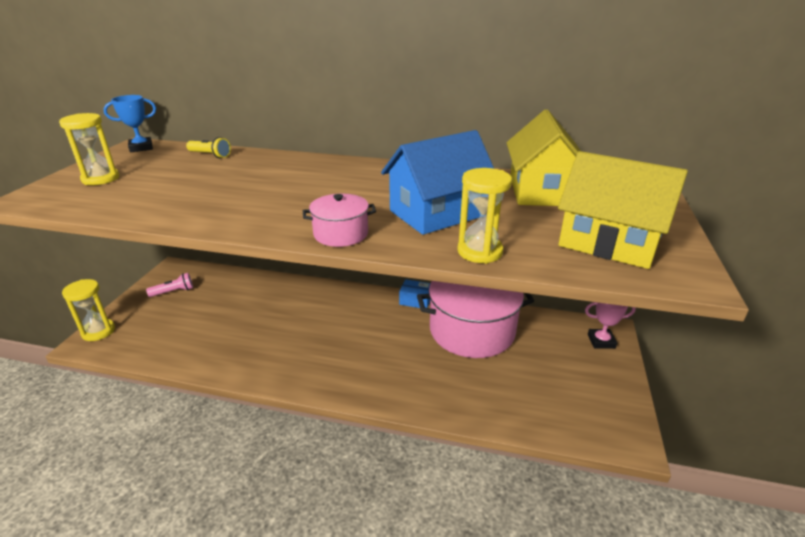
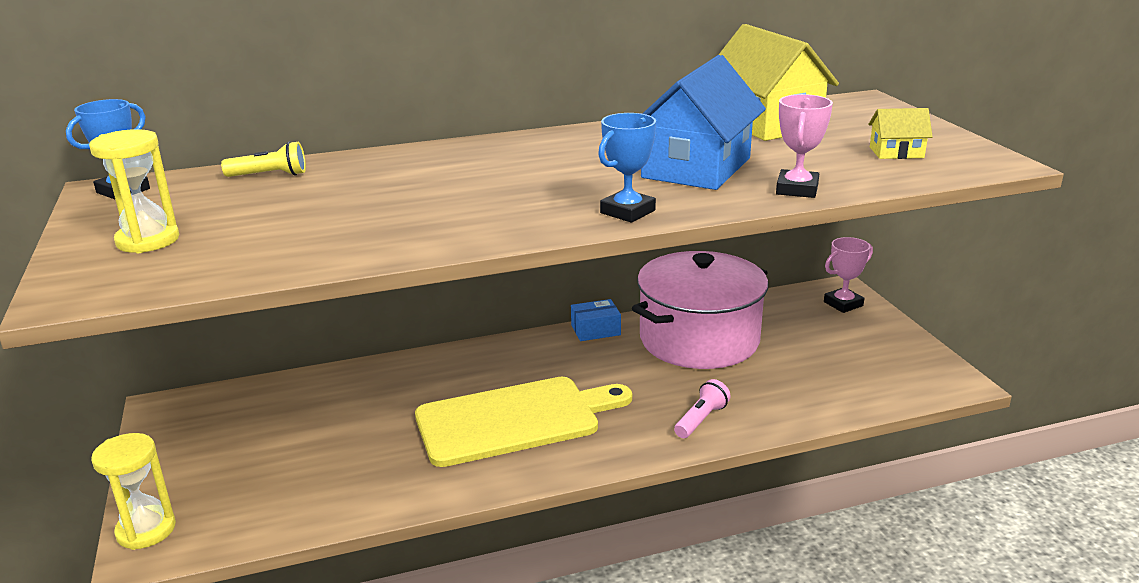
camera: 30 degrees left, 5 degrees down
(174, 292) = (211, 436): pink flashlight -> pink flashlight (701, 419)
(311, 342) = (514, 420): none -> yellow cutting board
(341, 234) = (627, 212): pink pot -> blue trophy
(479, 252) = (797, 189): yellow hourglass -> pink trophy
(609, 242) = (896, 152): yellow house -> yellow house, size x0.46

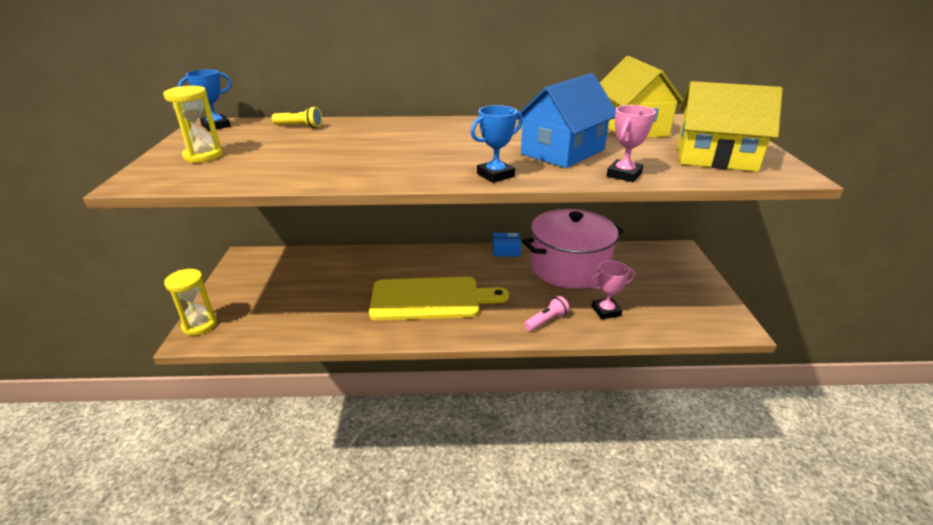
camera: 15 degrees right, 5 degrees up
(843, 304) = (677, 259): pink trophy -> pink trophy (606, 311)
(896, 152) = (715, 158): yellow house -> yellow house, size x2.17

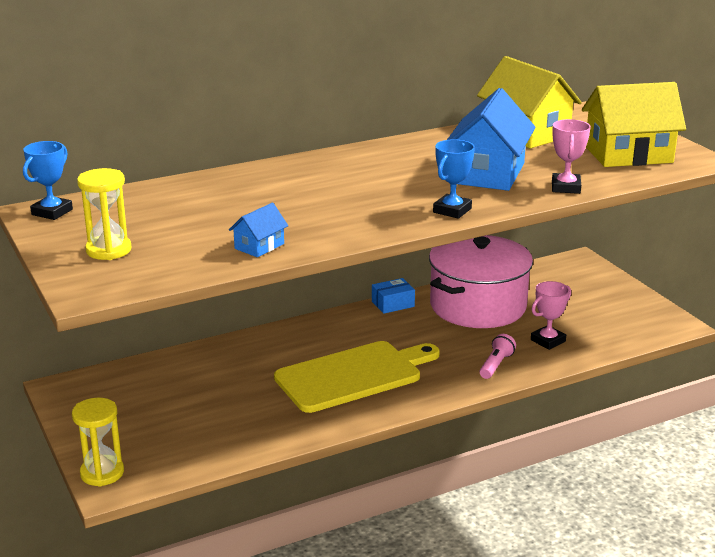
camera: 25 degrees left, 5 degrees down
(300, 126) = (161, 194): yellow flashlight -> none
(304, 173) = (259, 246): none -> blue house

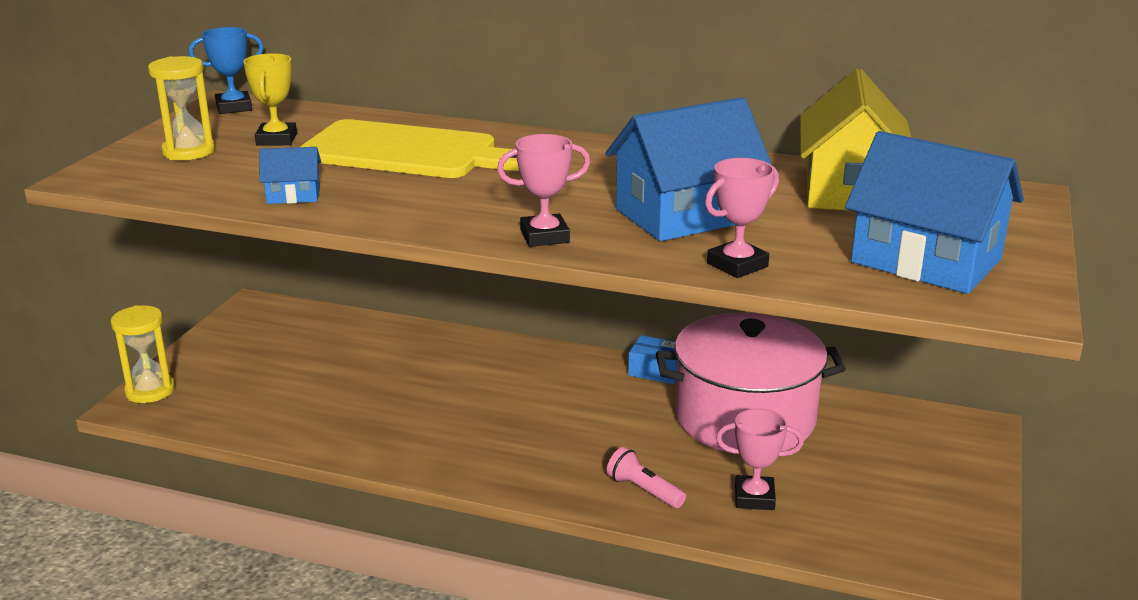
camera: 45 degrees right, 0 degrees up
(148, 220) = (276, 139): none -> yellow trophy
(353, 375) = (484, 420): yellow cutting board -> yellow cutting board (406, 152)
(452, 210) = (544, 236): blue trophy -> pink trophy
(496, 365) = (643, 490): pink flashlight -> pink flashlight turned 120 degrees counterclockwise
(628, 154) = (926, 261): yellow house -> blue house

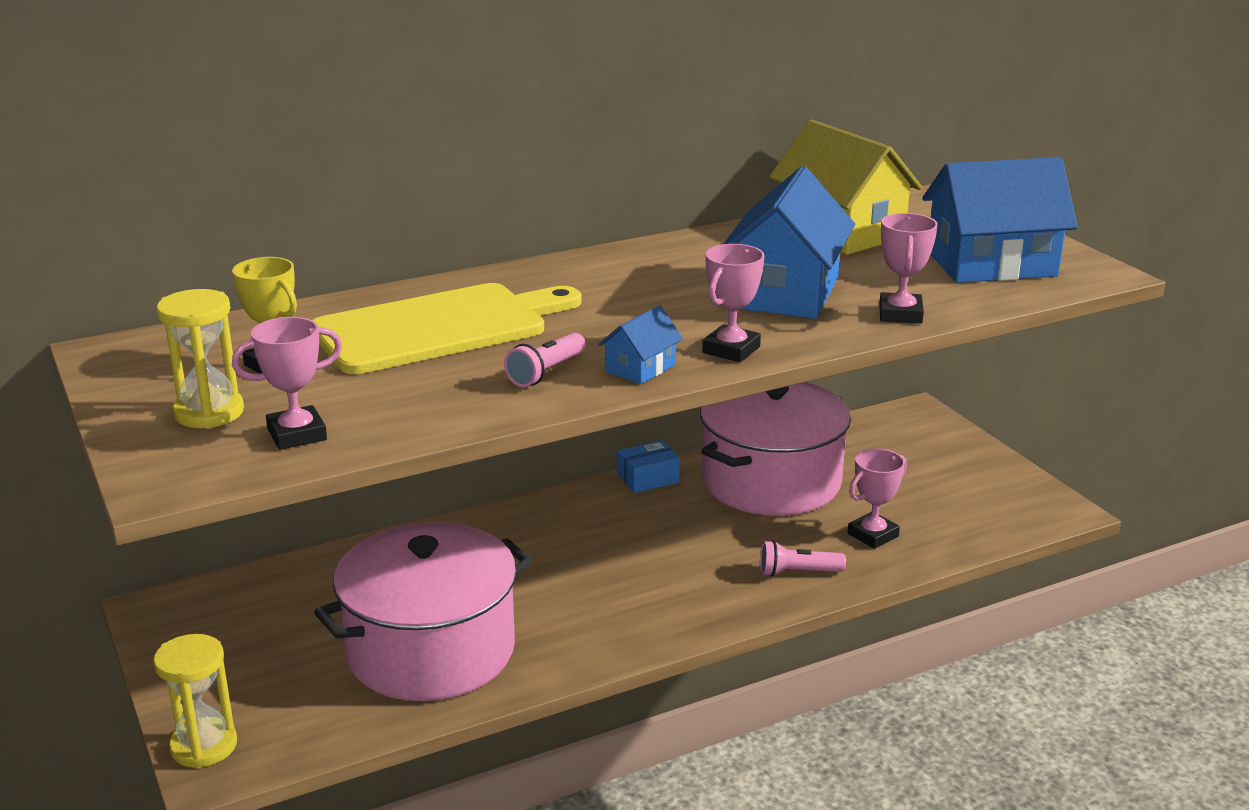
camera: 45 degrees left, 0 degrees up
(195, 180) = (297, 434): none -> pink trophy
(234, 107) = (132, 352): blue trophy -> none
(293, 195) = (438, 406): blue house -> blue house (640, 368)
(334, 405) = (431, 651): none -> pink pot
(397, 201) = (546, 372): none -> pink flashlight

